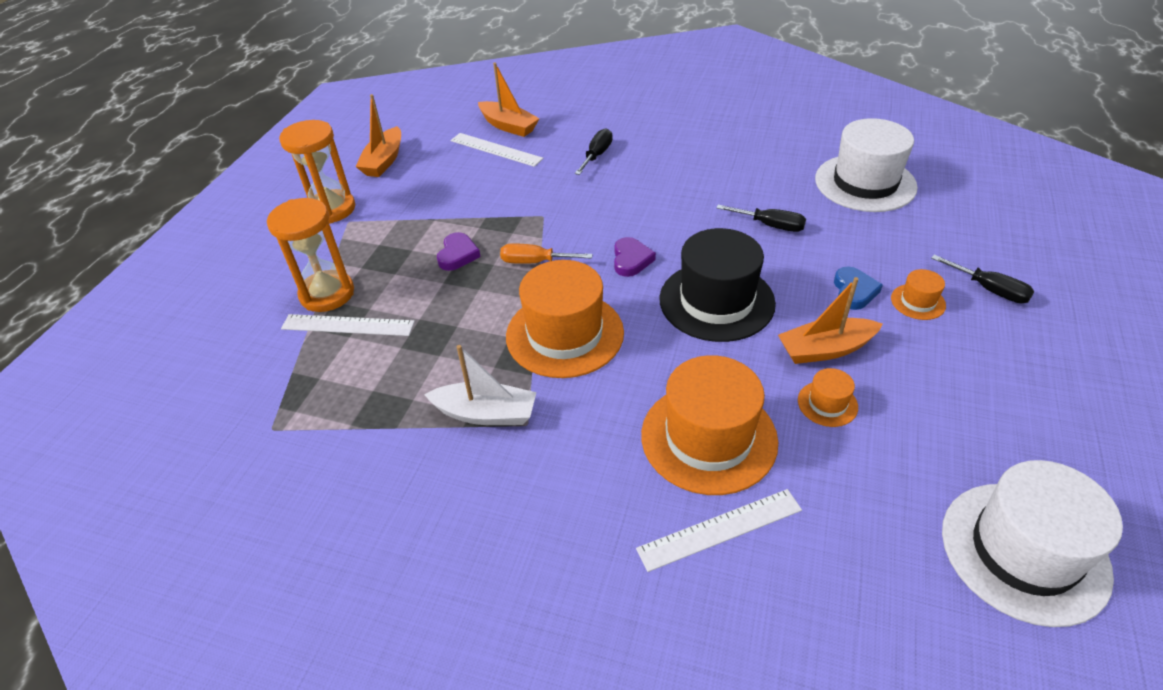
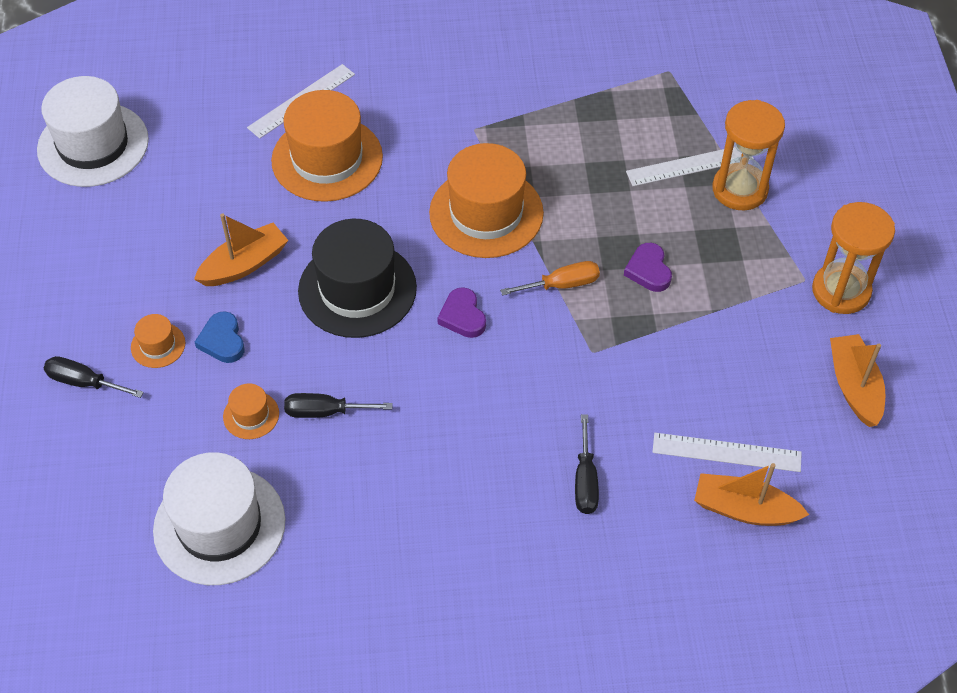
camera: 155 degrees right, 10 degrees up
(486, 413) = (511, 127): white boat -> none
(827, 403) = (237, 213): orange hat -> orange hat (251, 415)

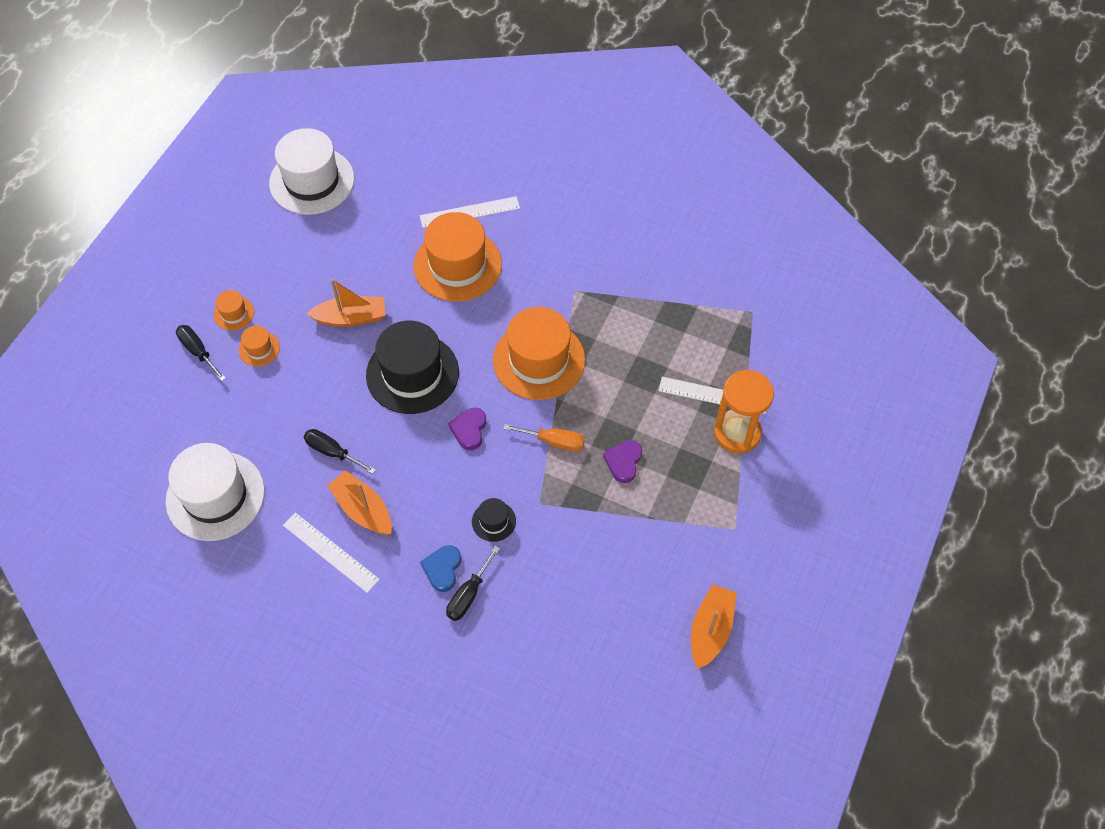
camera: 30 degrees right, 5 degrees up
(222, 341) = (301, 366): blue heart -> blue heart (442, 569)
(251, 415) = (284, 429): orange hat -> orange hat (234, 313)
(557, 394) = (493, 521): none -> black hat
(726, 452) = (581, 628): white ruler -> white ruler (330, 552)
(744, 509) = (563, 677): orange boat -> orange boat (363, 509)
(841, 291) = (755, 551): orange hourglass -> none

